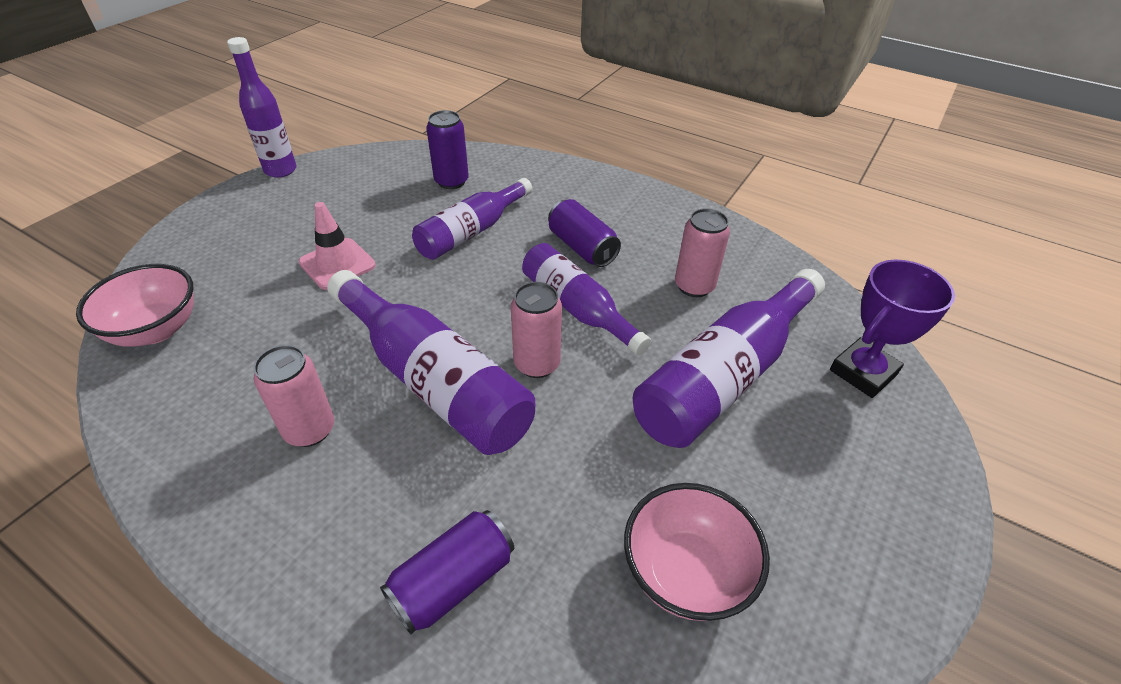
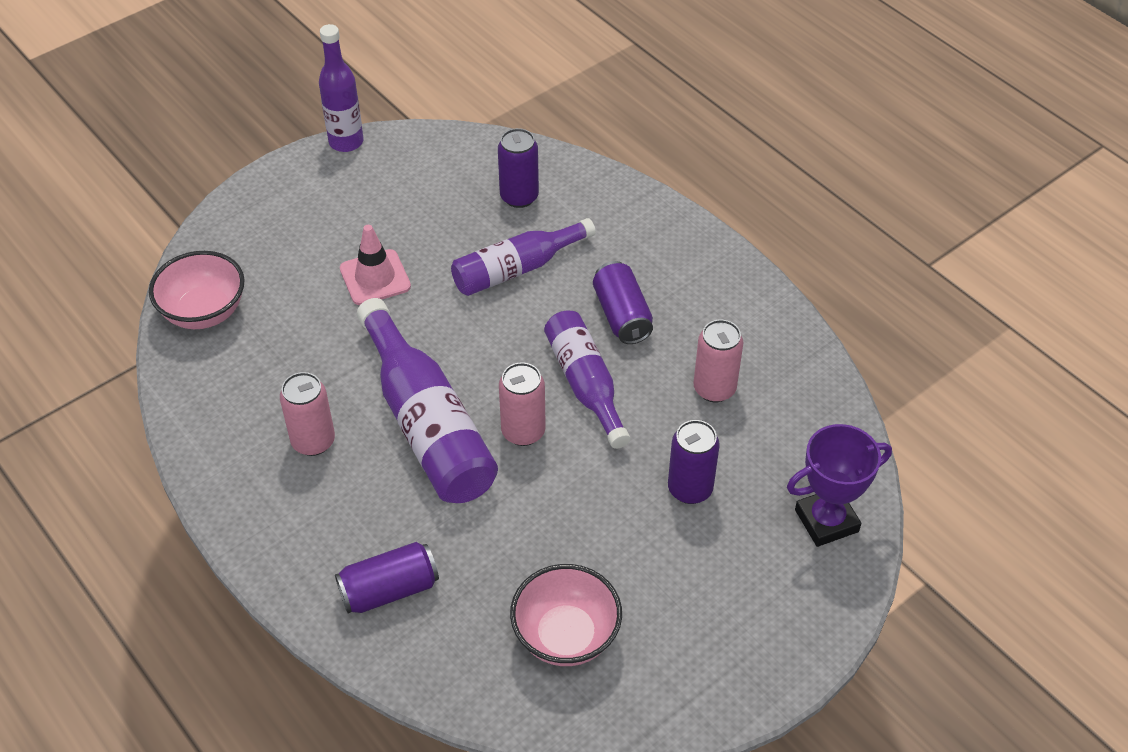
camera: 20 degrees right, 5 degrees up
(724, 376) = (690, 489): purple bottle -> purple can

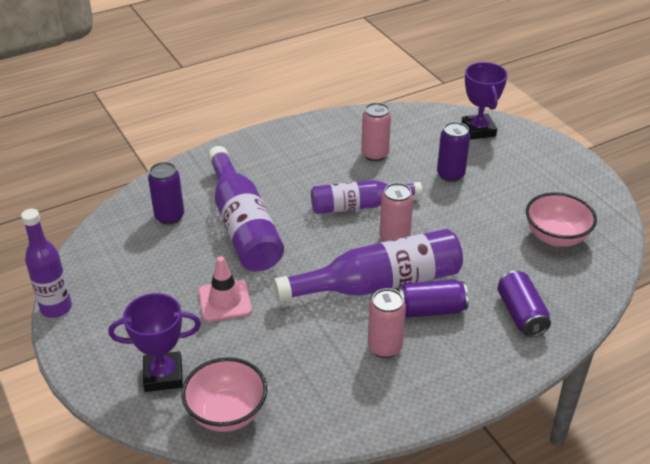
camera: 80 degrees left, 10 degrees down
(255, 249) = (163, 375): none -> purple trophy
(516, 269) = (243, 225): purple bottle -> purple bottle, size x1.53
(622, 315) = (303, 183): purple can -> purple can (430, 310)

